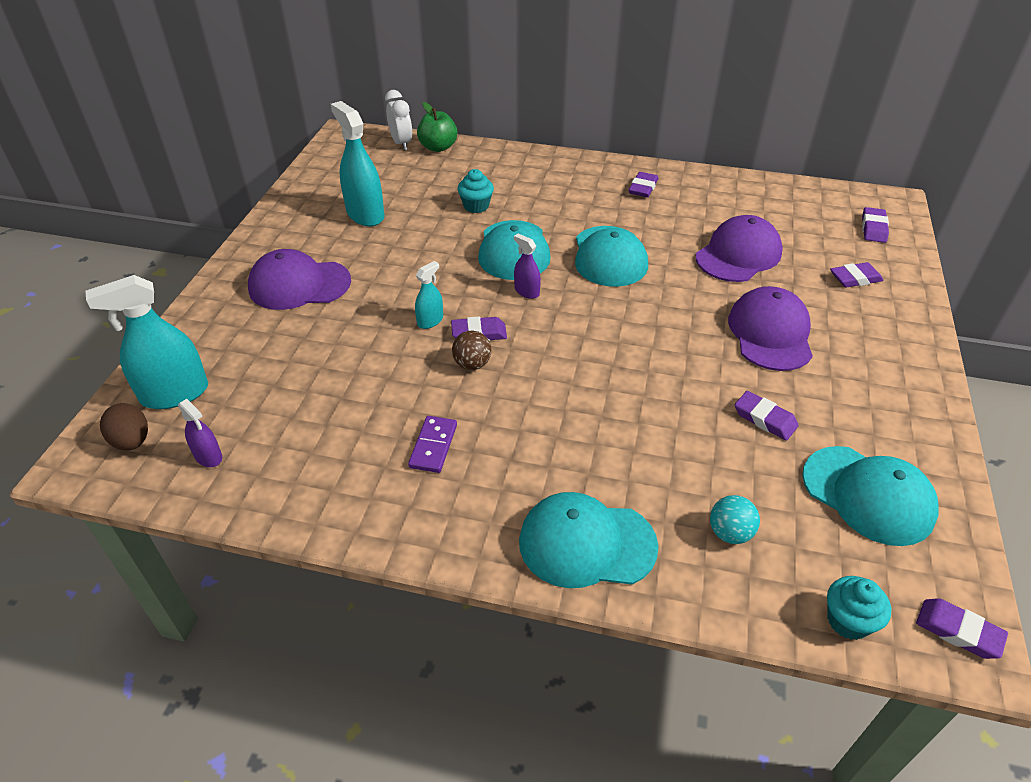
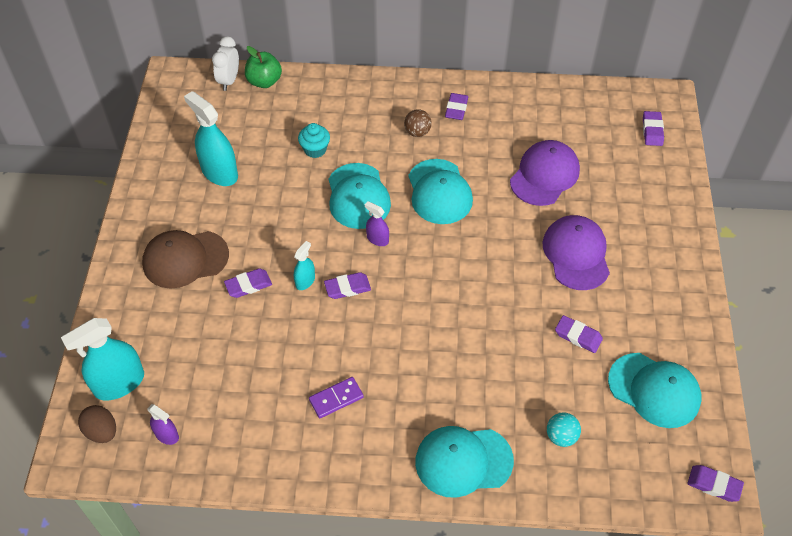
camera: 10 degrees left, 10 degrees up
(299, 285) = (185, 259): purple cap -> brown cap
(401, 143) = (229, 81): white clock -> white clock turned 135 degrees counterclockwise
(433, 446) = (336, 399): purple domino -> purple domino turned 60 degrees clockwise
(472, 364) = (349, 319): brown ball -> brown ball (417, 132)
(848, 621) = (644, 489): turquoise cupcake -> none
(855, 278) = (639, 188): purple eraser -> purple eraser (248, 285)

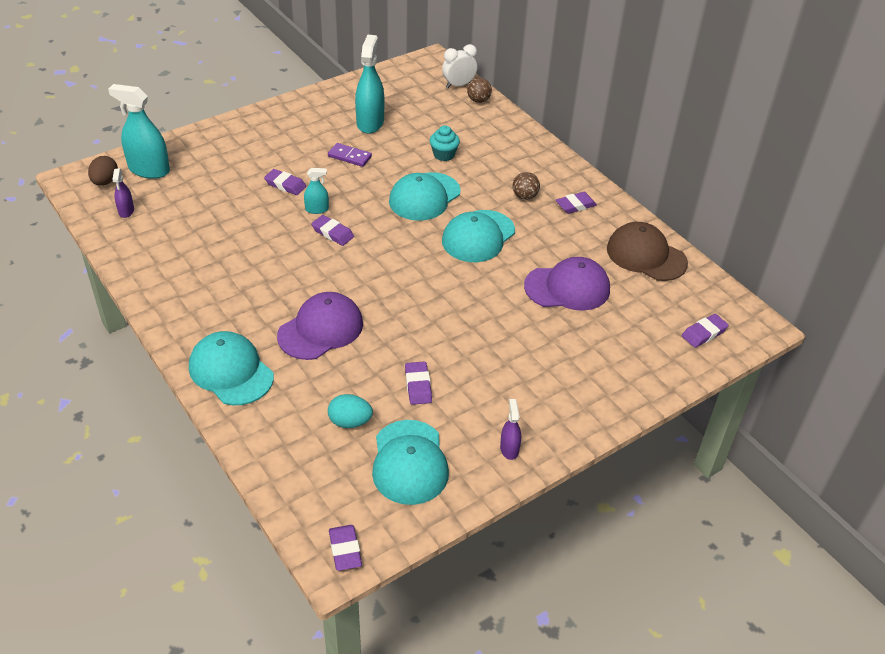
camera: 50 degrees right, 10 degrees down
(185, 259) = (278, 146): brown cap -> brown cap (646, 255)
(264, 81) = (478, 100): green apple -> brown ball
(336, 399) = (227, 275): purple domino -> purple domino (349, 156)
(377, 239) = (394, 226): purple spray bottle -> purple spray bottle (509, 449)
(561, 436) = (305, 420): turquoise ball -> none
(576, 254) = (504, 346): purple cap -> purple cap (321, 329)
(584, 405) = (350, 422): none -> turquoise egg

